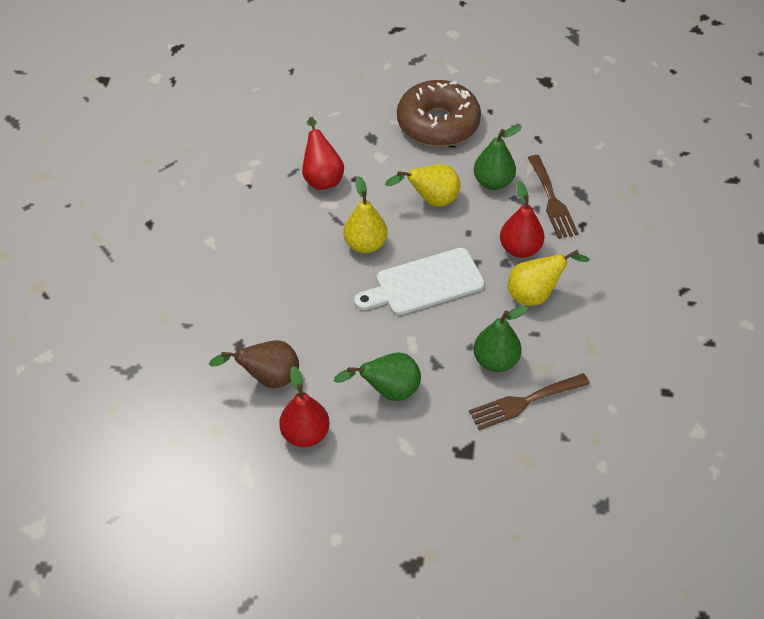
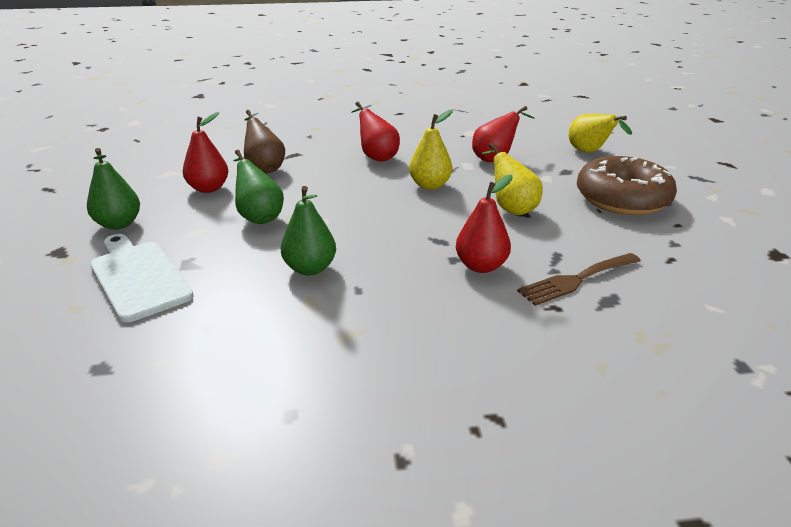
camera: 75 degrees right, 20 degrees down
(278, 272) = (376, 157): none -> red pear
(424, 283) = (398, 218): white cutting board -> white cutting board (138, 277)
(493, 182) = (569, 238): green pear -> green pear (119, 224)
(524, 402) = (255, 293): brown fork -> none
(535, 295) = (417, 284): yellow pear -> yellow pear (590, 152)

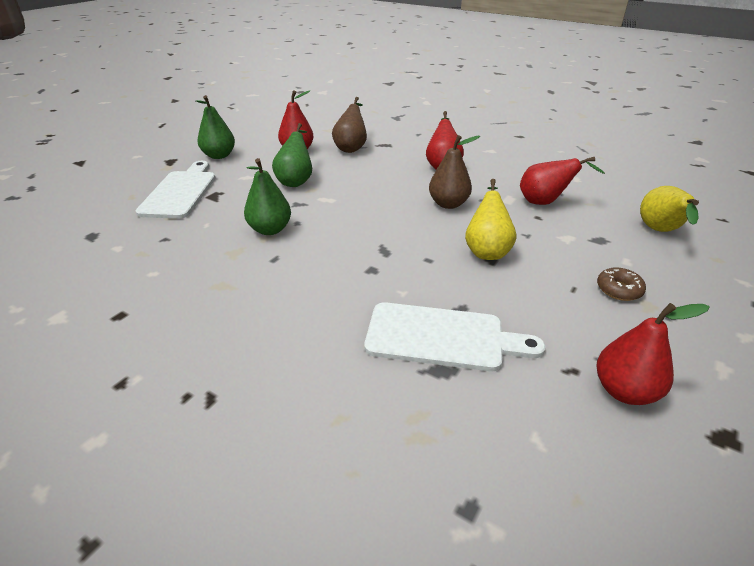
camera: 40 degrees right, 5 degrees up
(430, 185) = (448, 204): yellow pear -> brown pear
(481, 266) = (383, 285): red pear -> red pear (624, 390)
(576, 280) = (442, 337): brown fork -> white cutting board
(622, 199) = (618, 290): brown donut -> brown donut, size x0.40

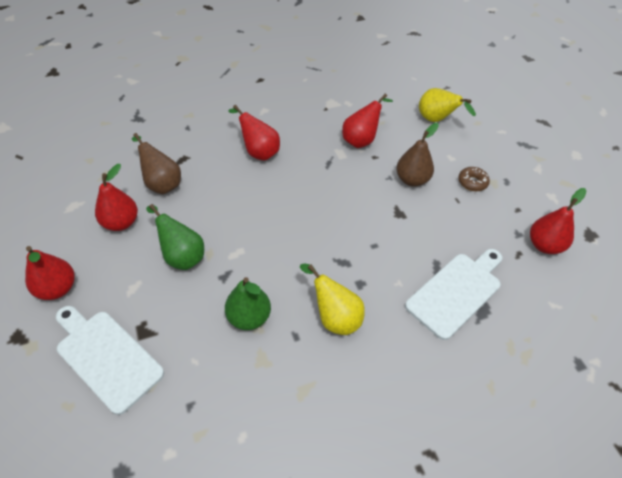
camera: 55 degrees left, 15 degrees up
(219, 156) = (57, 288): green pear -> red pear
(448, 204) = (316, 187): brown pear -> brown pear (412, 180)
(487, 250) = (389, 209): yellow pear -> yellow pear (334, 317)

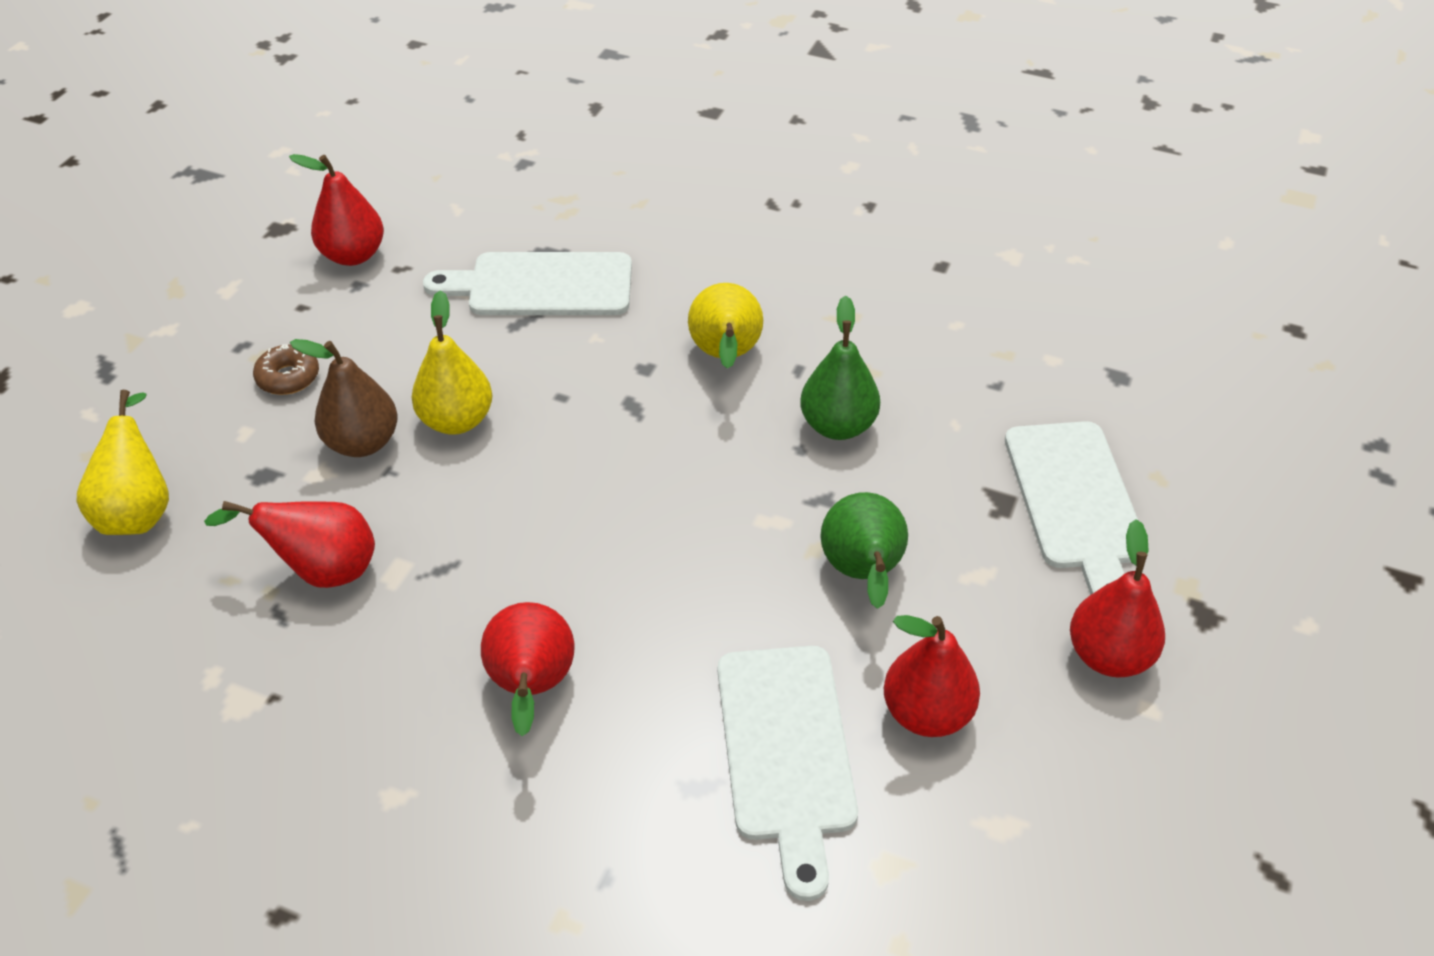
camera: 135 degrees left, 5 degrees down
(162, 183) = (786, 751): brown pear -> white cutting board
(395, 209) = (456, 420): none -> yellow pear

